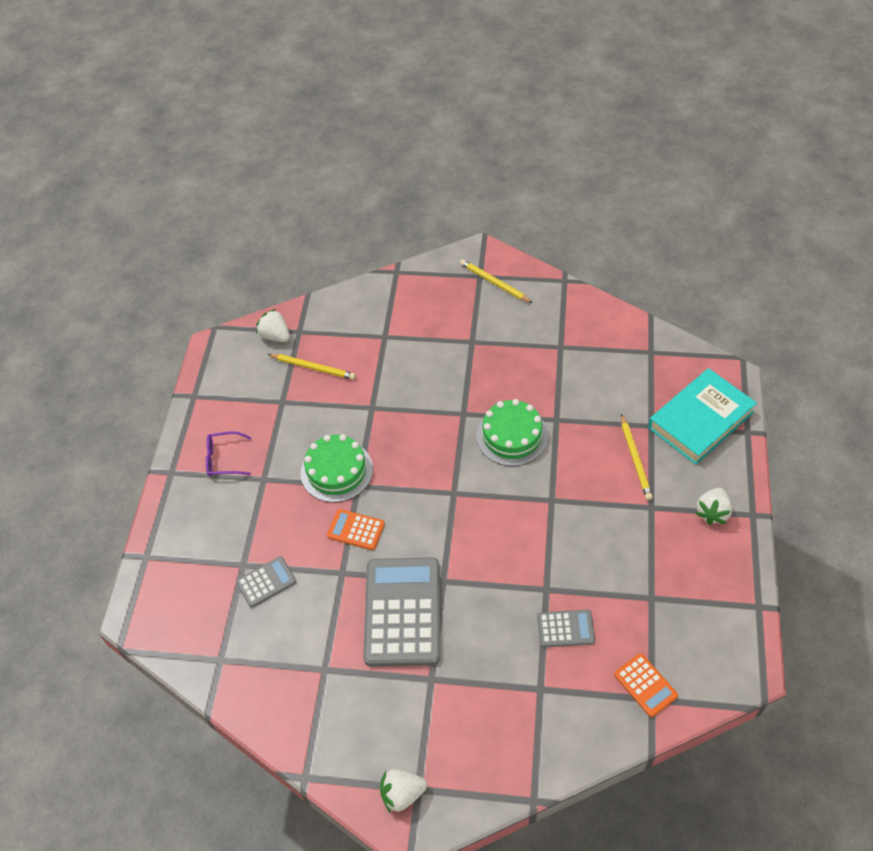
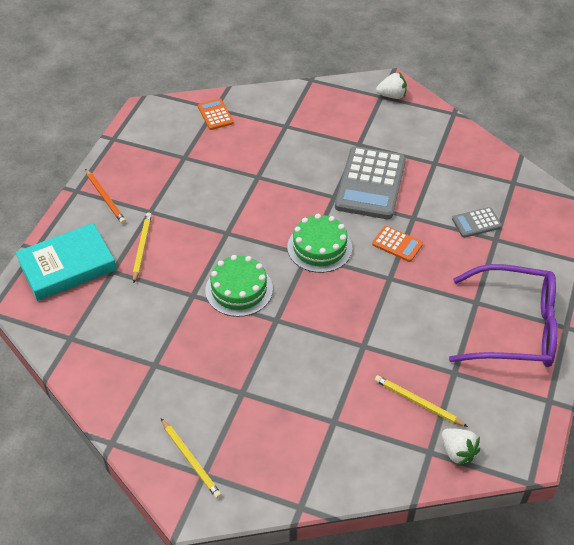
camera: 170 degrees left, 5 degrees down
(223, 459) = (515, 328): purple glasses -> purple glasses, size x2.39
(336, 471) = (407, 294): green cake -> green cake (319, 247)
(565, 628) = (254, 152): grey calculator -> none
(712, 512) = (105, 198): white strawberry -> orange pencil

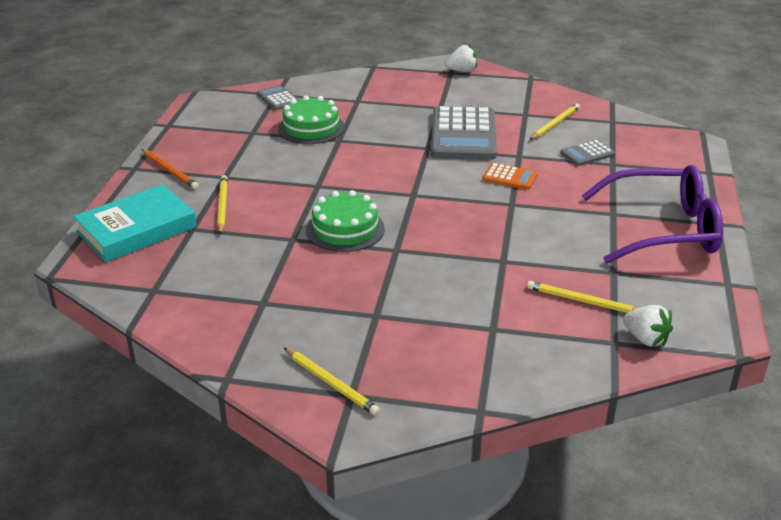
camera: 10 degrees left, 15 degrees down
(215, 115) = (278, 99): orange calculator -> grey calculator
(319, 247) = (425, 187): green cake -> green cake (311, 128)
(458, 179) = (555, 124): none -> yellow pencil

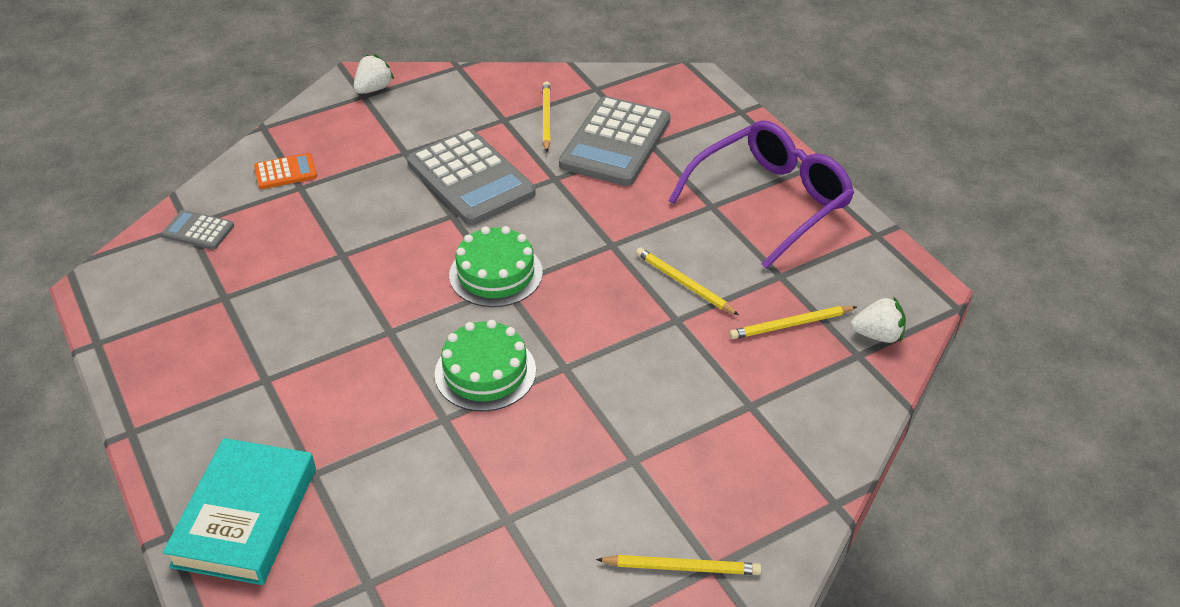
camera: 40 degrees left, 10 degrees up
(170, 171) = (185, 409): orange pencil -> none
(222, 206) = (312, 422): yellow pencil -> yellow pencil (684, 283)
(311, 128) = (290, 254): green cake -> green cake (496, 273)
(509, 177) = (575, 211): orange calculator -> orange calculator (285, 172)
(587, 154) = (615, 142): grey calculator -> grey calculator, size x2.11

